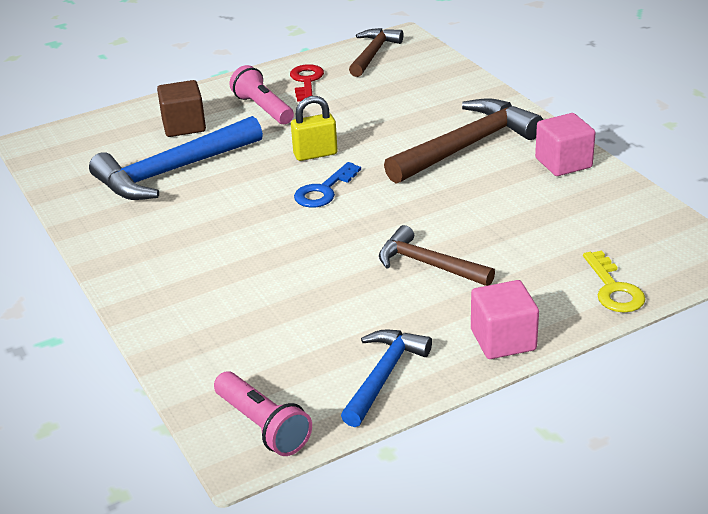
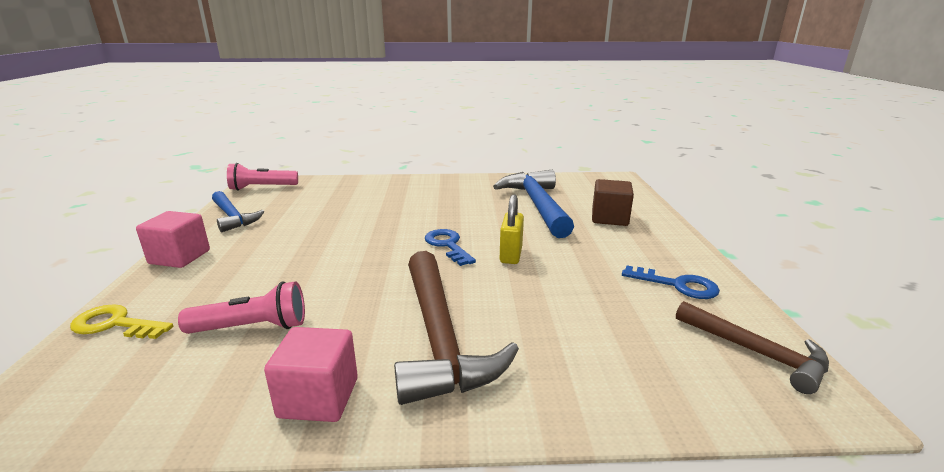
camera: 115 degrees right, 10 degrees down
(262, 109) = (621, 251): pink flashlight -> pink flashlight (253, 327)
(306, 81) = (677, 285): red key -> blue key
(428, 264) = (295, 257): brown hammer -> none

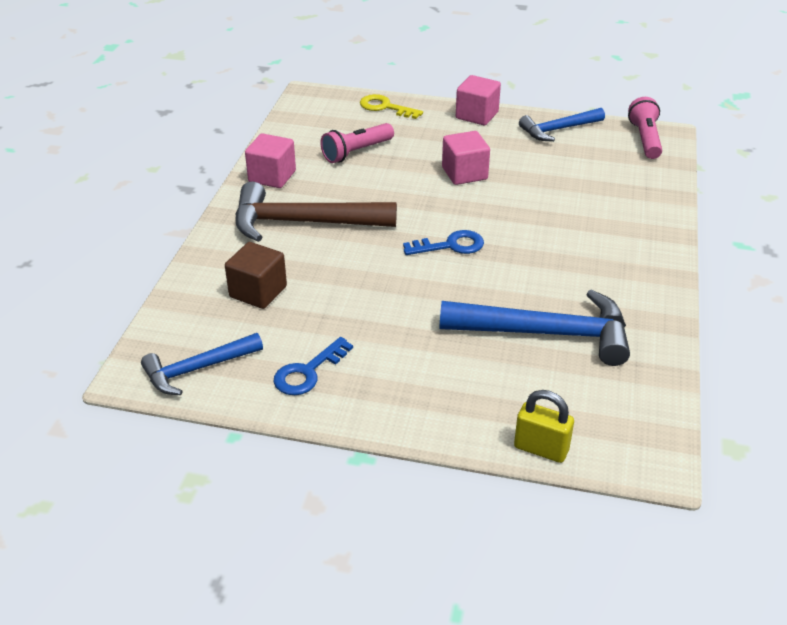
camera: 105 degrees right, 15 degrees up
(115, 324) = (385, 107): yellow key -> yellow key turned 90 degrees counterclockwise
(253, 327) = (356, 152): pink flashlight -> pink flashlight turned 45 degrees clockwise
(315, 251) = (464, 173): none -> pink cube
(511, 255) = (414, 281): yellow padlock -> yellow padlock (541, 449)
(609, 218) = (484, 386): brown cube -> brown cube (258, 292)
(756, 352) = (197, 369): brown hammer -> blue hammer

